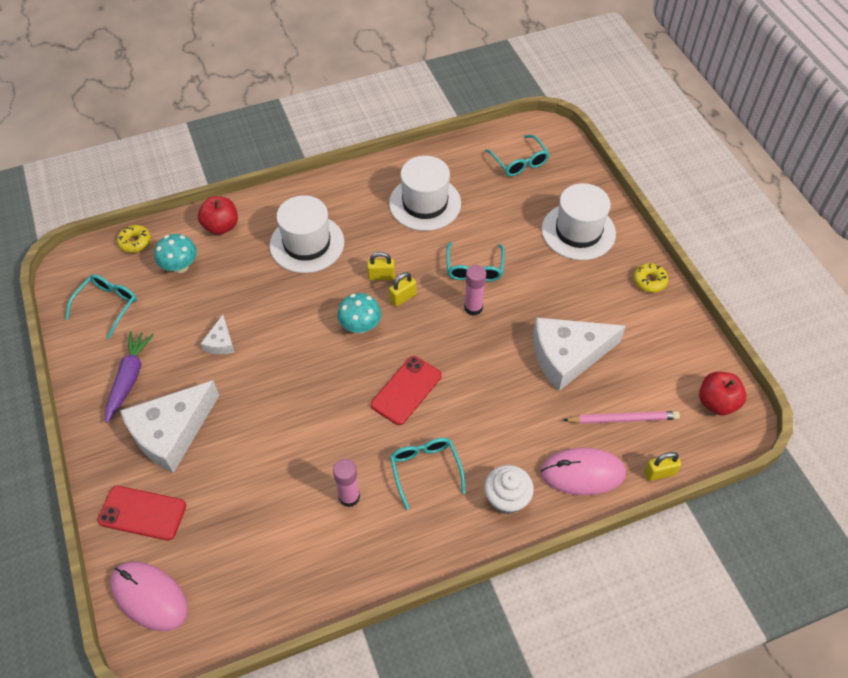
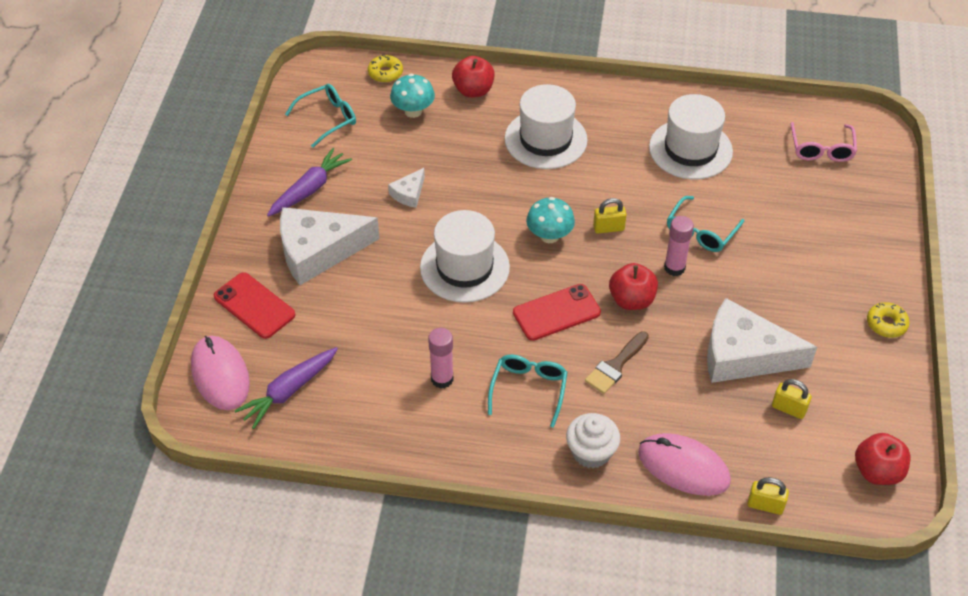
camera: 30 degrees right, 5 degrees down
(223, 578) = (289, 391): none -> purple carrot
(381, 276) = (600, 199): yellow padlock -> yellow padlock (789, 408)
(457, 351) = (631, 300): none -> red apple
(479, 413) = (615, 365): none -> brown brush
(519, 162) = (821, 149): turquoise glasses -> pink glasses
(578, 231) = (840, 243): white hat -> white hat (464, 267)
(622, 419) = (761, 439): pink pencil -> none

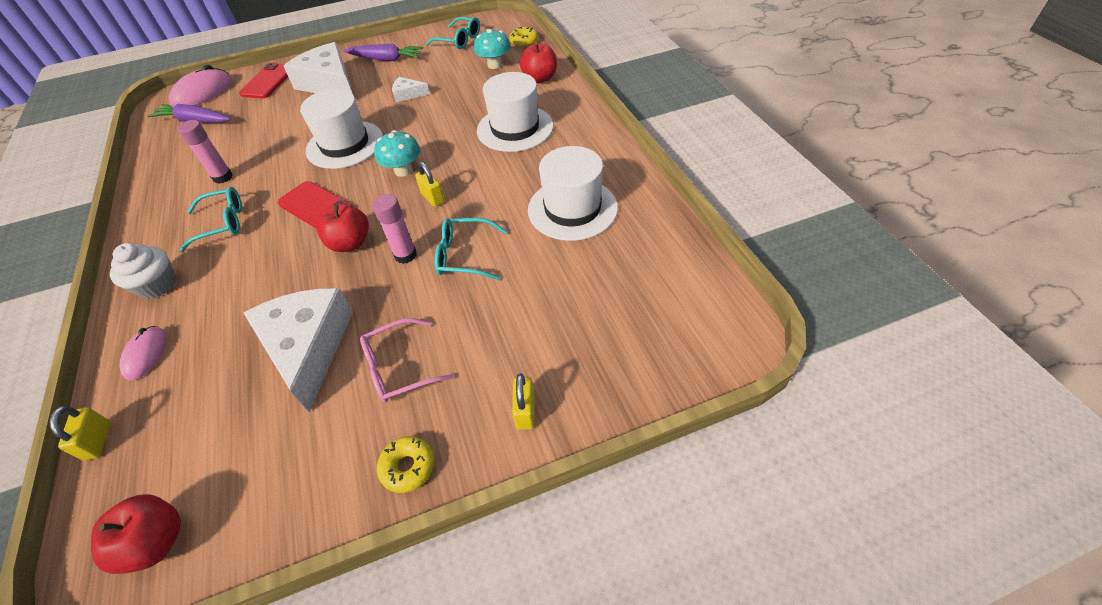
camera: 65 degrees right, 0 degrees up
(615, 365) = (265, 262): brown brush -> none
(683, 467) = (146, 354): pink mouse -> pink mouse, size x0.60
(789, 408) = (241, 413): yellow padlock -> yellow padlock (525, 411)
(821, 149) = (658, 302): pink glasses -> pink glasses (399, 368)

